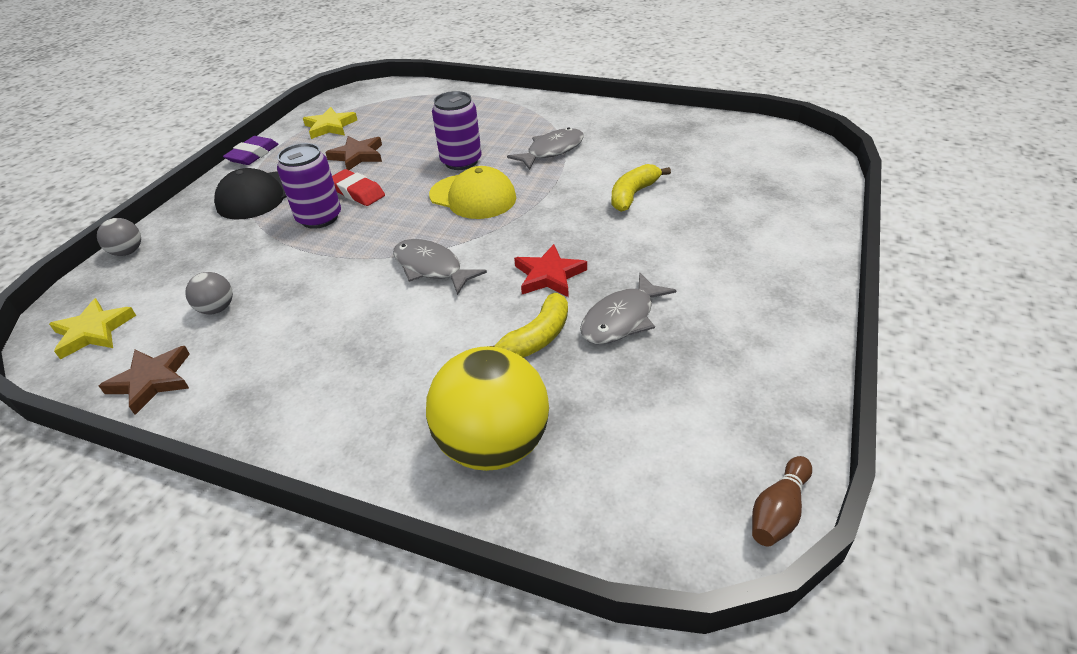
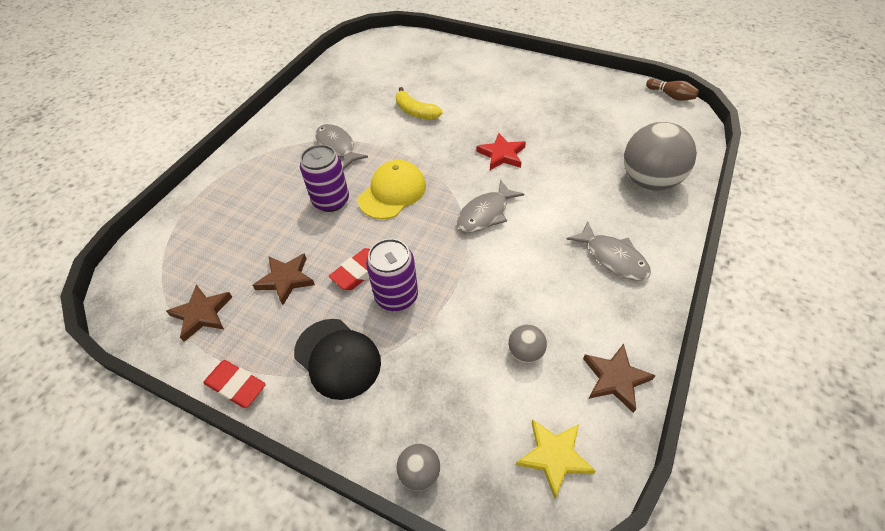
camera: 85 degrees left, 10 degrees up
(253, 155) = (236, 386): purple eraser -> red eraser
(330, 126) = (202, 314): yellow star -> brown star
(493, 445) = (649, 181): yellow ball -> grey ball
(536, 338) = (563, 162): yellow banana -> none
(621, 319) = (547, 128): grey fish -> grey fish (613, 258)

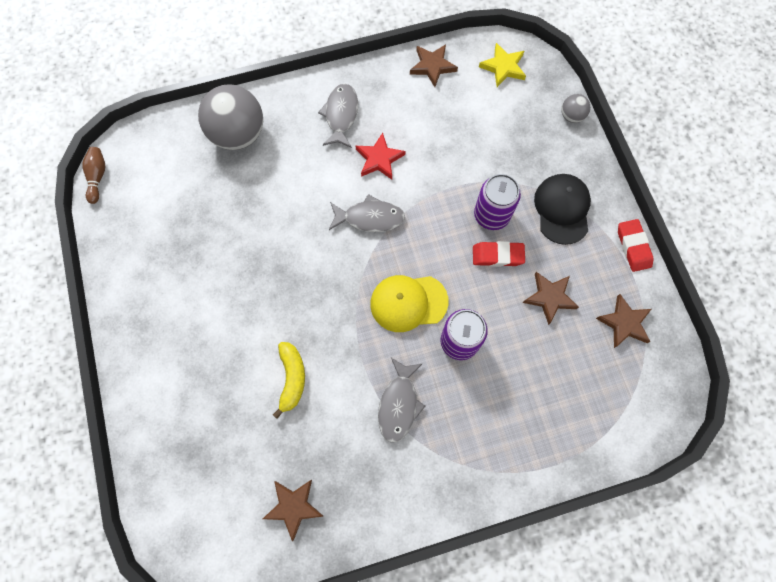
camera: 135 degrees left, 20 degrees up
(347, 79) = (293, 507): none -> brown star
(502, 154) = (292, 255): red star -> red star (379, 159)
(525, 352) = (458, 117): grey ball -> none

